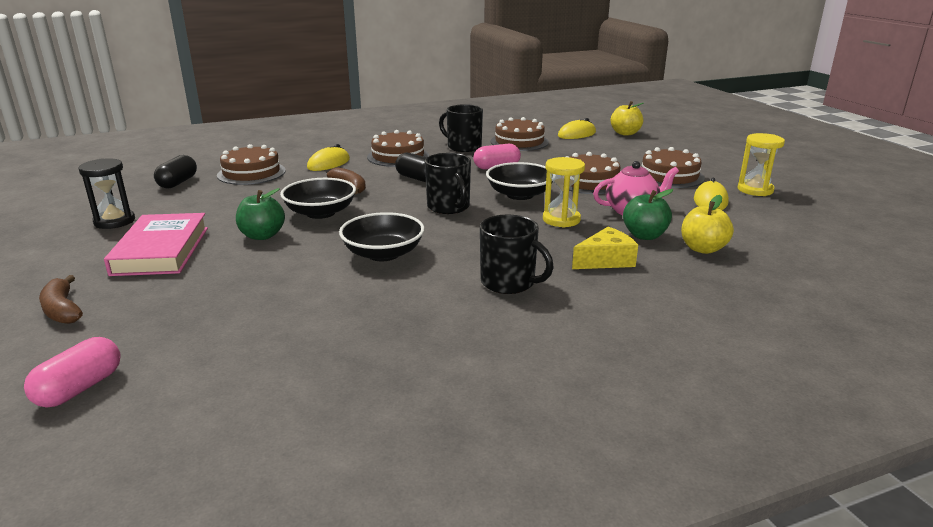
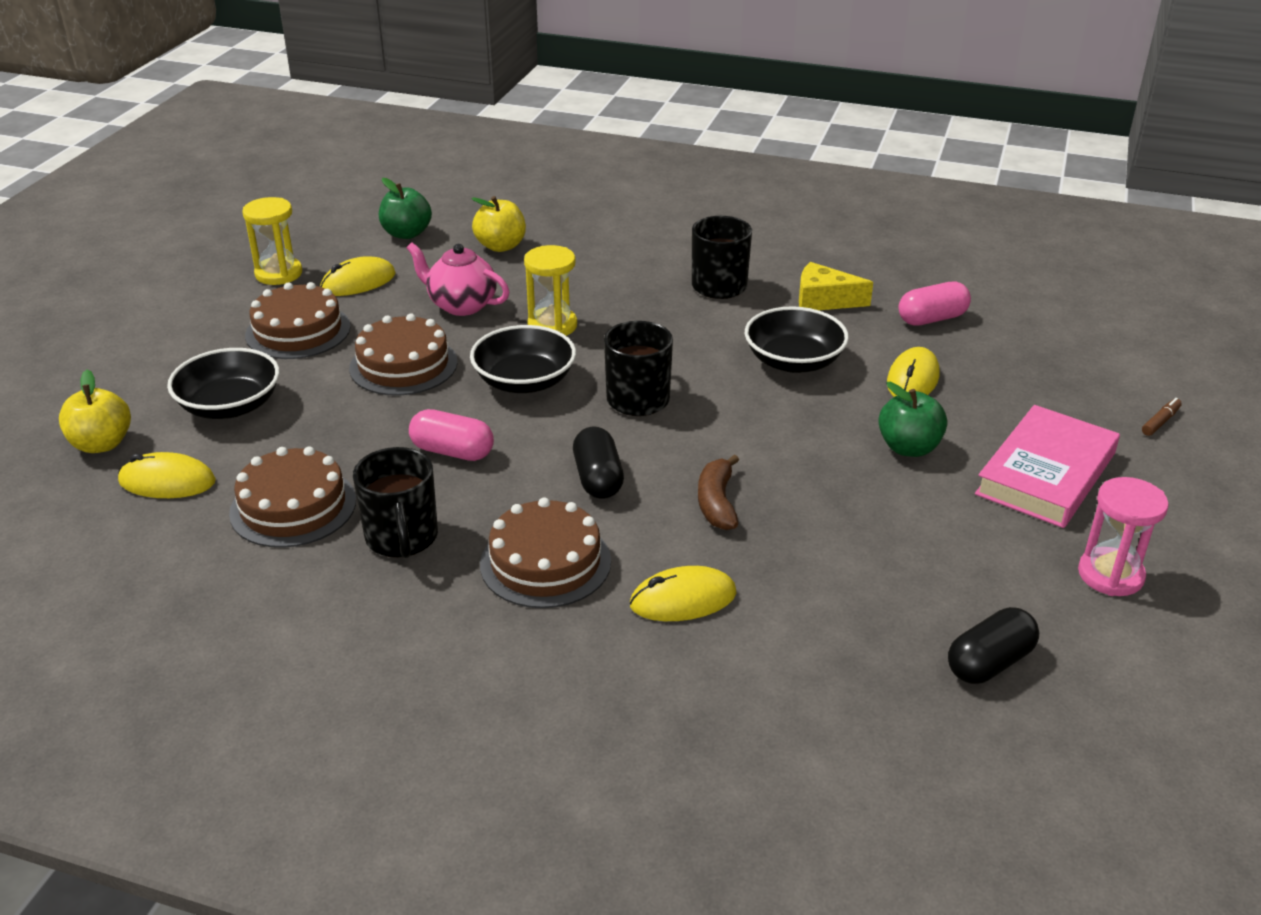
camera: 140 degrees left, 10 degrees up
(62, 310) = (1160, 422): brown banana -> brown marker
(80, 388) = (1130, 333): pink capsule -> pink capsule (932, 319)
(114, 221) = (1110, 575): black hourglass -> pink hourglass
(251, 173) = (841, 634): brown cake -> none
(286, 272) = (913, 379): none -> yellow mouse
(320, 213) = (806, 461): black bowl -> black bowl (230, 406)
(606, 260) = (602, 270): yellow cheese -> yellow cheese (824, 300)
(644, 235) = (517, 276): green apple -> green apple (406, 234)

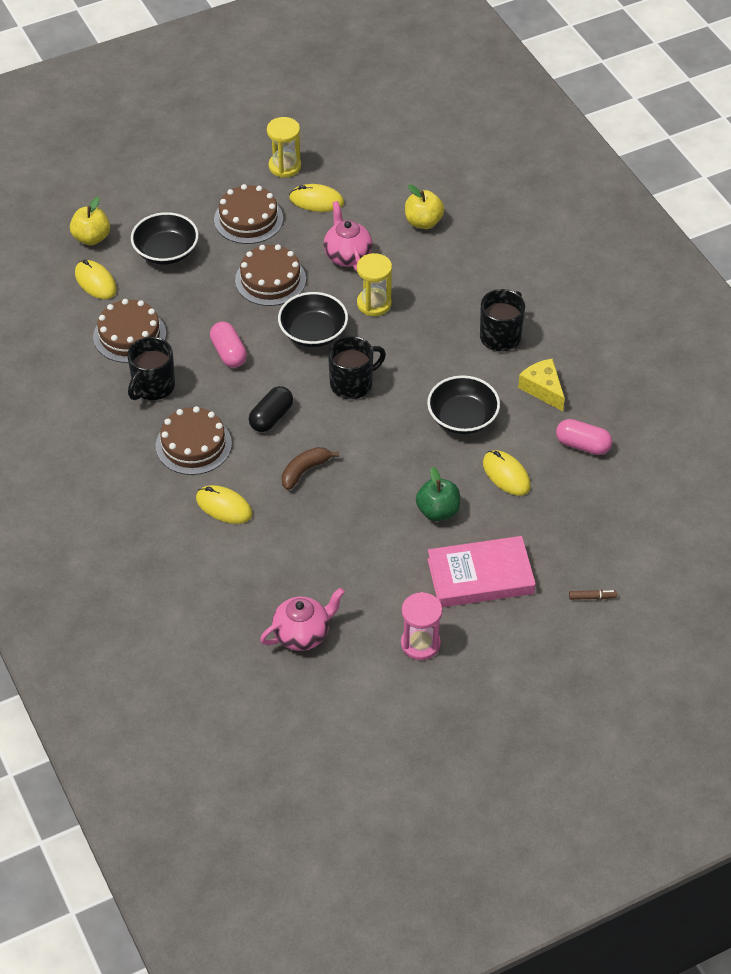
camera: 45 degrees right, 15 degrees up
(406, 234) = (385, 176): green apple -> none
(913, 379) = (506, 475): yellow mouse -> yellow mouse turned 75 degrees clockwise
(989, 663) = (302, 634): black capsule -> pink teapot

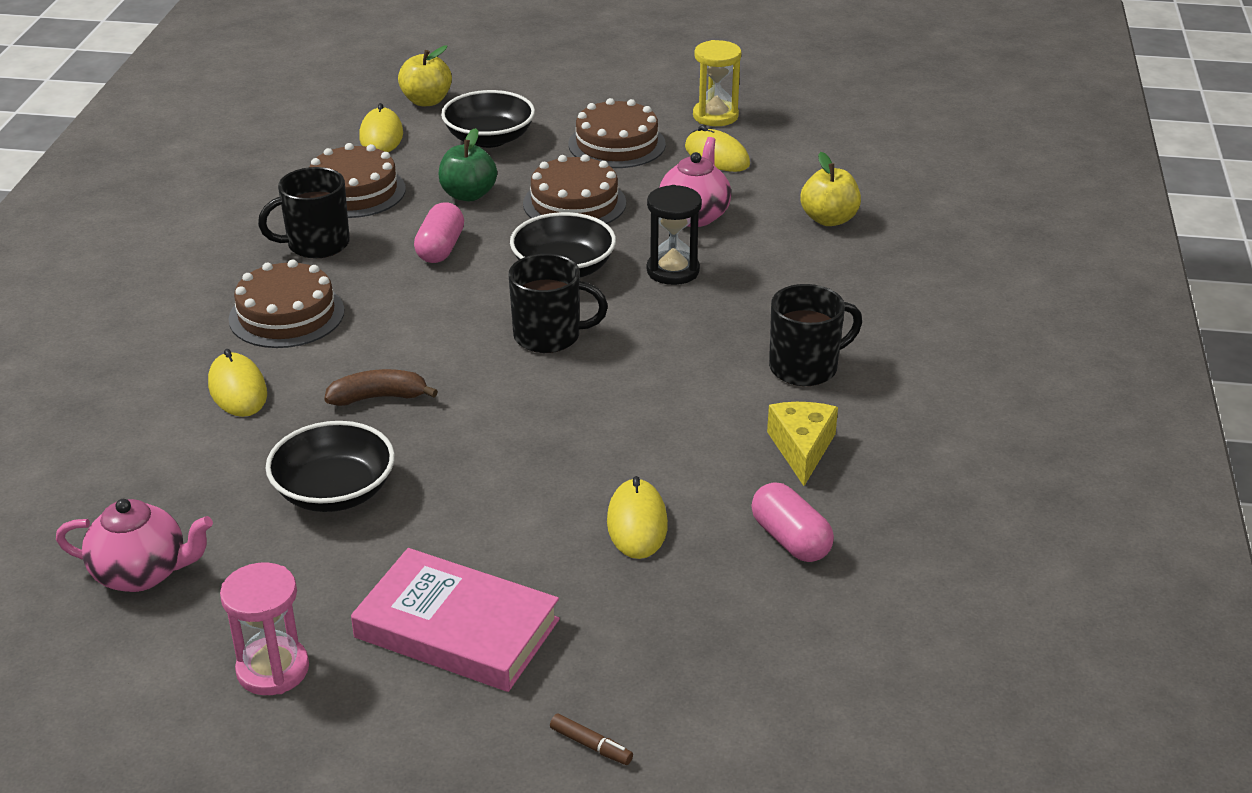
camera: 35 degrees right, 15 degrees down
(271, 417) = (409, 327): black capsule -> none
(374, 304) = (673, 271): yellow hourglass -> black hourglass
(438, 511) = (492, 520): green apple -> green apple (468, 195)
(462, 418) = (650, 431): black bowl -> black bowl (334, 491)

